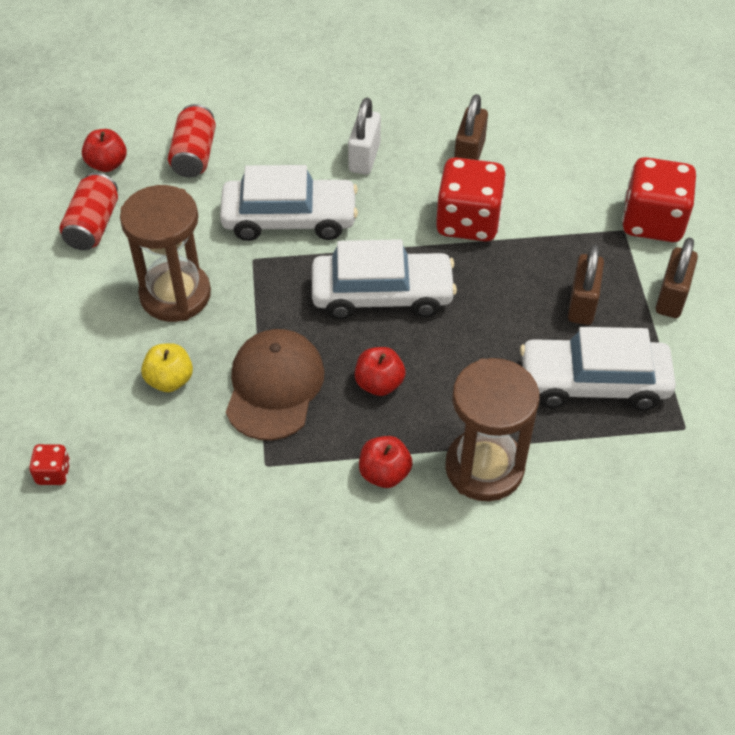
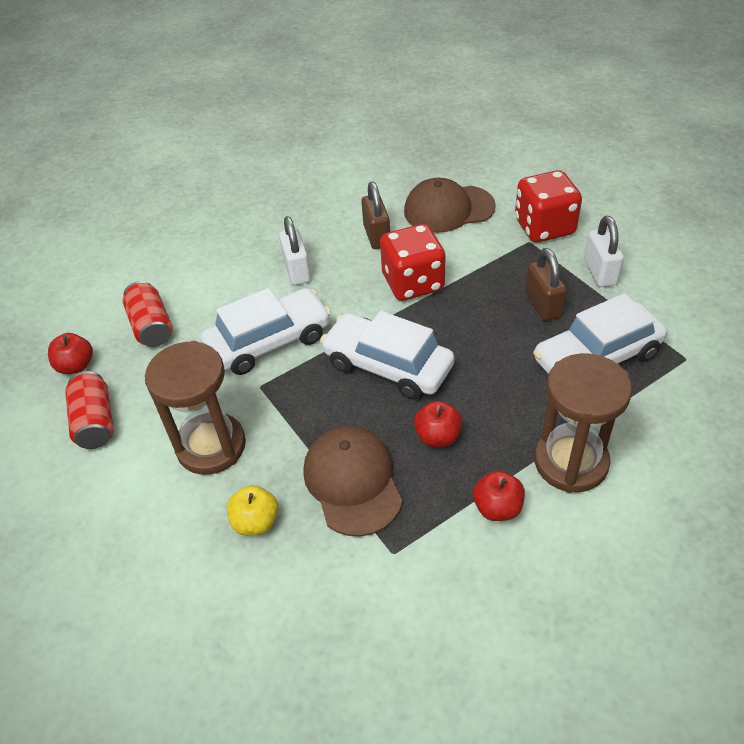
camera: 25 degrees left, 5 degrees down
(53, 473) = (200, 666): red dice -> none
(382, 294) = (387, 366): white car -> white car turned 120 degrees counterclockwise
(566, 156) = (448, 209): none -> brown cap
(671, 297) = (600, 272): brown padlock -> white padlock

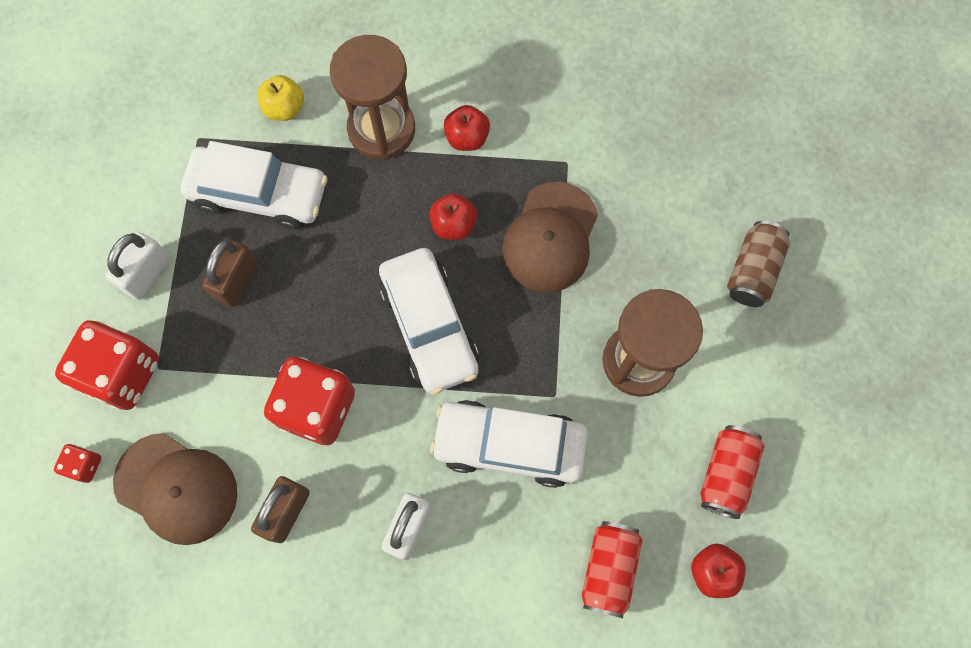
camera: 145 degrees left, 25 degrees up
(151, 581) = (752, 271): none -> brown can
(256, 522) = (647, 260): yellow apple -> yellow apple (284, 108)
(508, 188) = (84, 465): none -> red dice

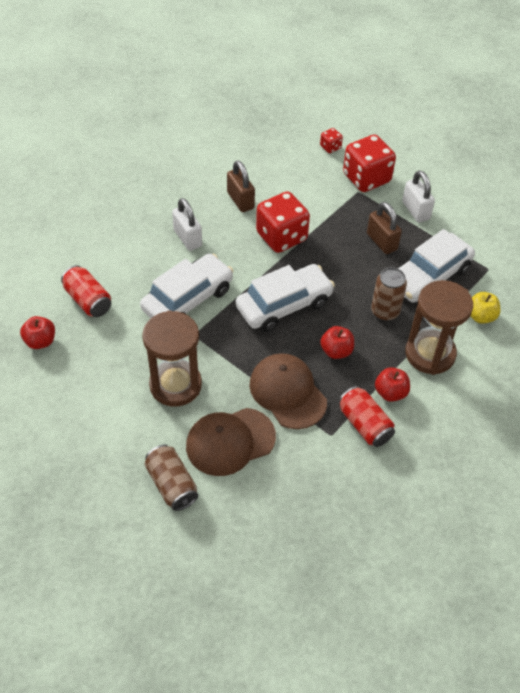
camera: 125 degrees right, 20 degrees down
(176, 488) = (289, 171): brown cap -> brown cap (230, 441)
(353, 209) = (385, 311): none -> brown can
(429, 326) = (284, 305): white car -> white car turned 135 degrees clockwise
(726, 474) = (77, 382): red can -> red can (364, 424)

